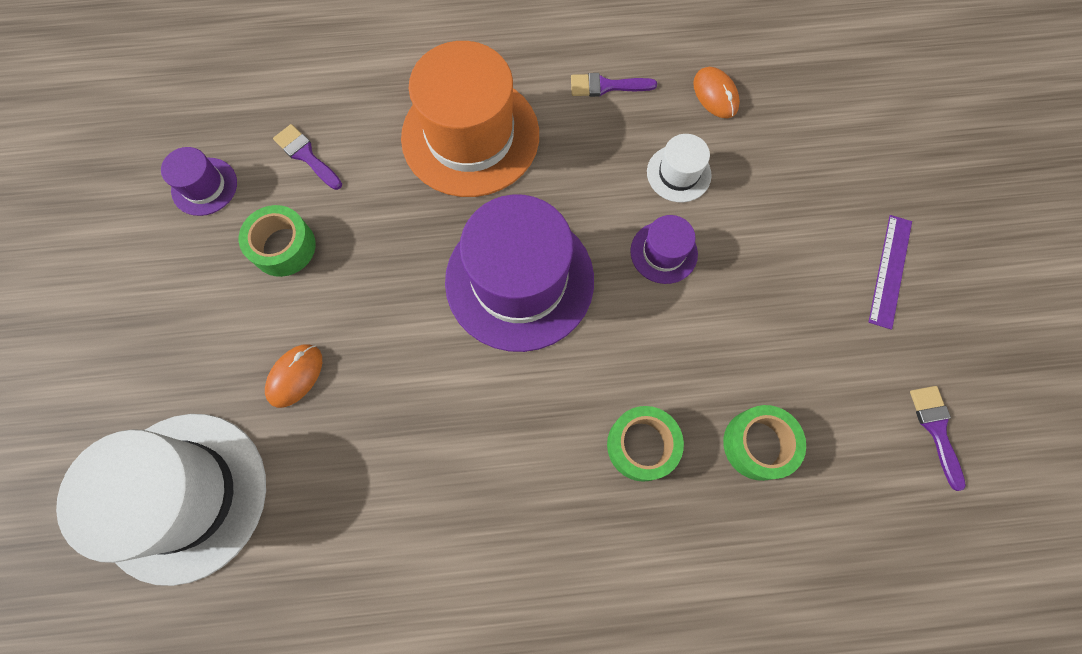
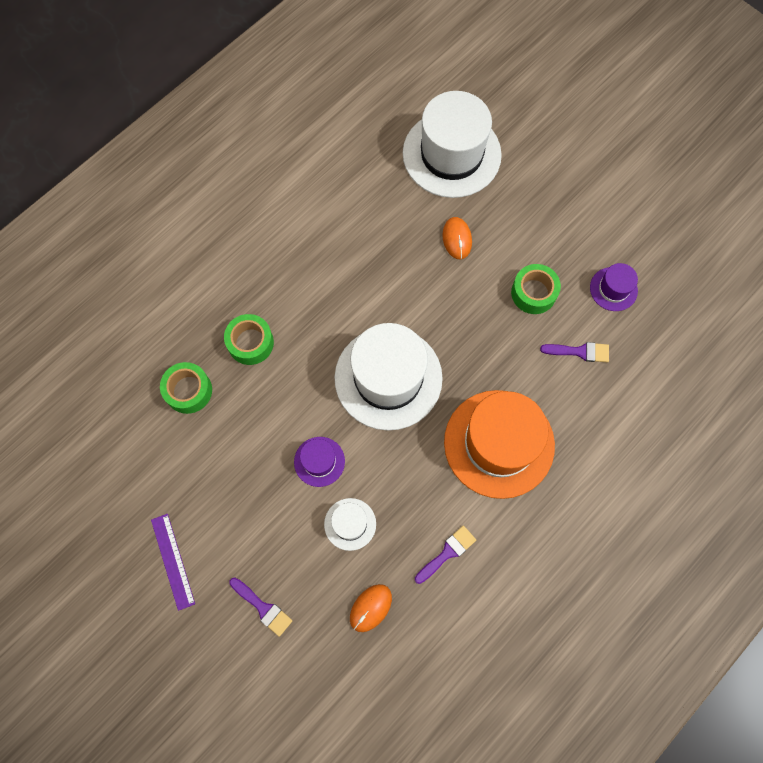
camera: 140 degrees right, 0 degrees up
(519, 280) = (388, 378): purple hat -> white hat
(715, 95) = (370, 608): orange mouse -> orange mouse turned 75 degrees counterclockwise
(936, 430) = (92, 475): purple brush -> purple brush (263, 607)

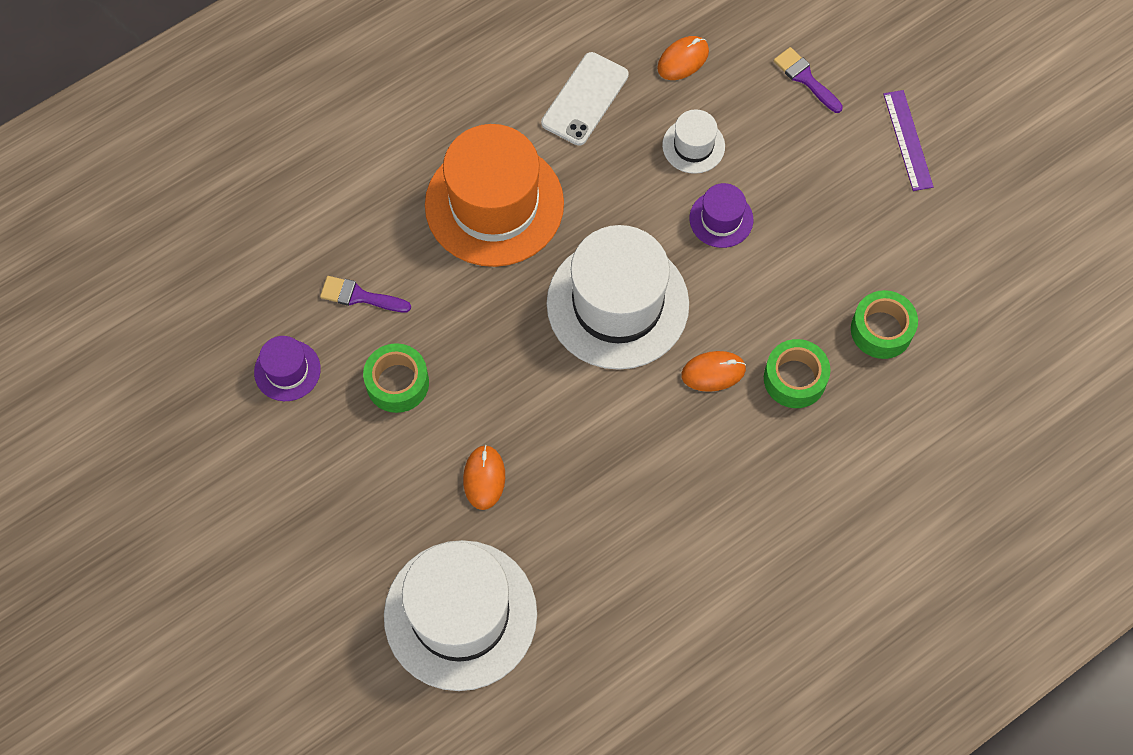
camera: 170 degrees left, 5 degrees down
(310, 338) = (713, 372): none -> orange mouse
(447, 553) = (585, 99): purple brush -> white phone

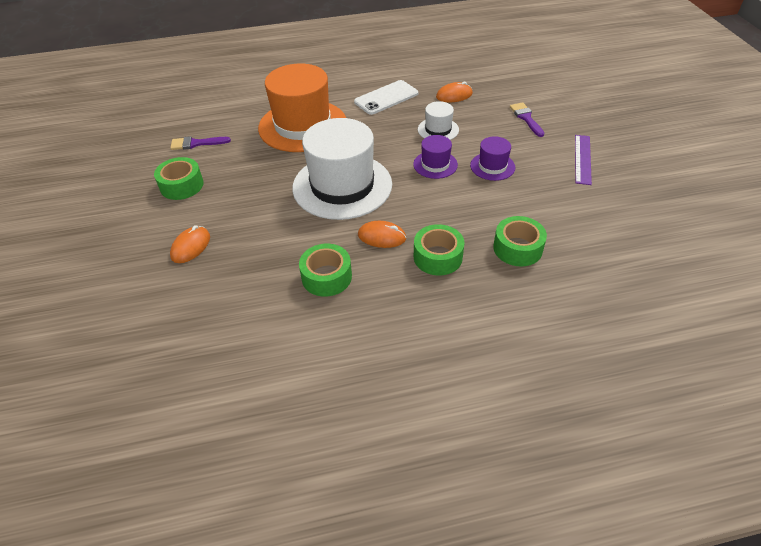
camera: 25 degrees right, 20 degrees down
(287, 370) = (128, 163): purple hat -> purple hat (492, 166)
(360, 296) = (196, 143): purple brush -> purple brush turned 45 degrees counterclockwise
(460, 615) = (109, 318): white hat -> none
(680, 458) = (326, 277): none -> green tape

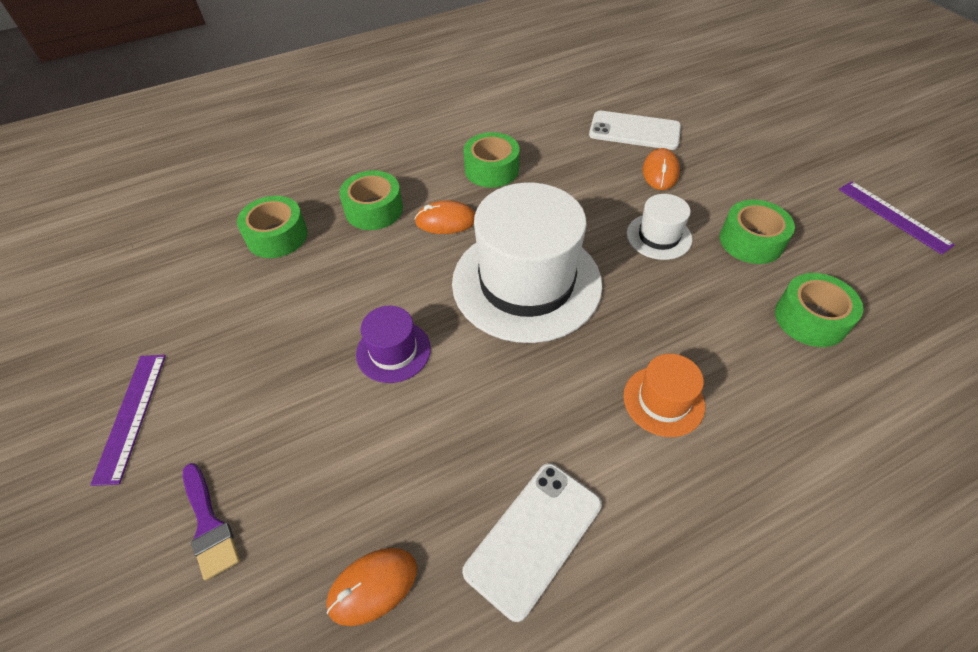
camera: 165 degrees right, 5 degrees up
(74, 184) = (893, 216): none -> purple ruler
(174, 293) = (634, 131): none -> white phone
(196, 143) = (810, 319): purple brush -> green tape
(302, 125) = (663, 401): orange hat -> orange hat, size x0.46
(438, 130) = (398, 444): white hat -> white hat (659, 236)
(492, 166) = (296, 366): purple hat -> none

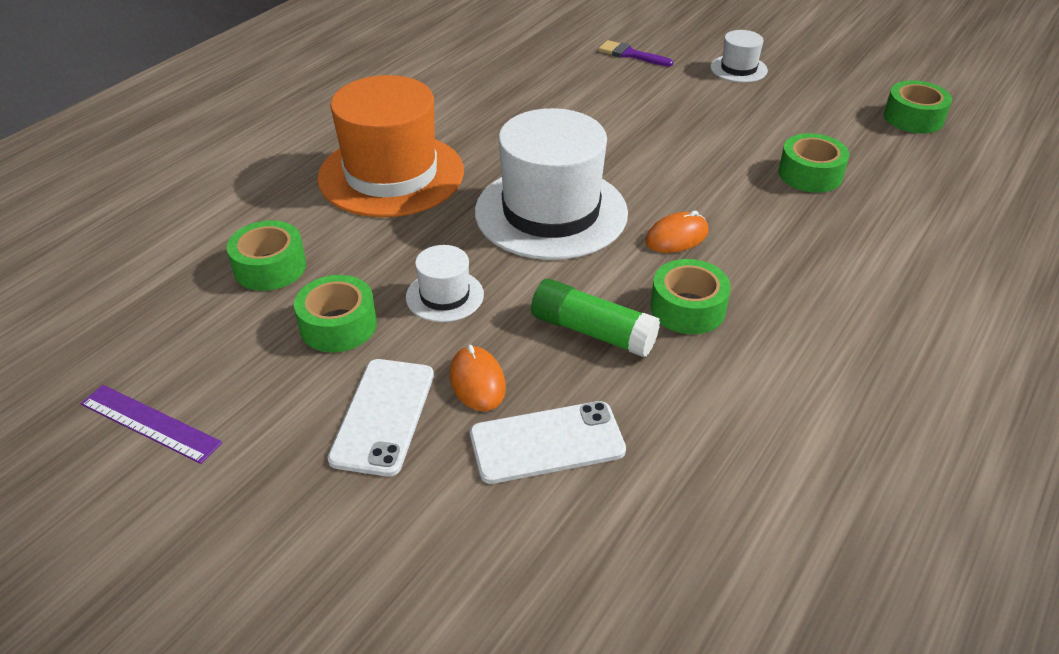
camera: 150 degrees right, 10 degrees down
(131, 415) = (738, 69): purple ruler -> white hat
(373, 586) = (522, 64): orange mouse -> none
(374, 210) = (758, 223): green tape -> green tape (913, 118)
(393, 351) = (614, 140): purple hat -> none
(534, 537) = (447, 98): white phone -> white phone (383, 416)
(566, 176) = (592, 332): none -> green glue stick
(663, 401) = (391, 174): orange hat -> orange hat, size x2.18

